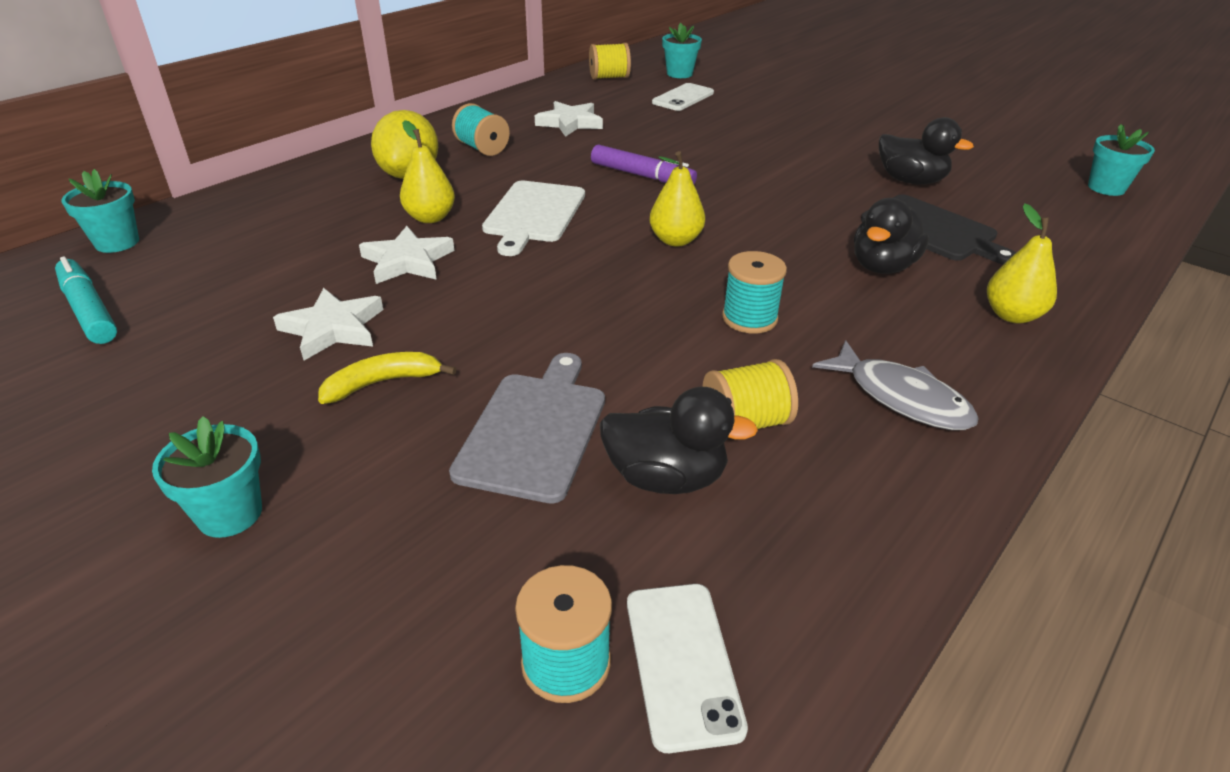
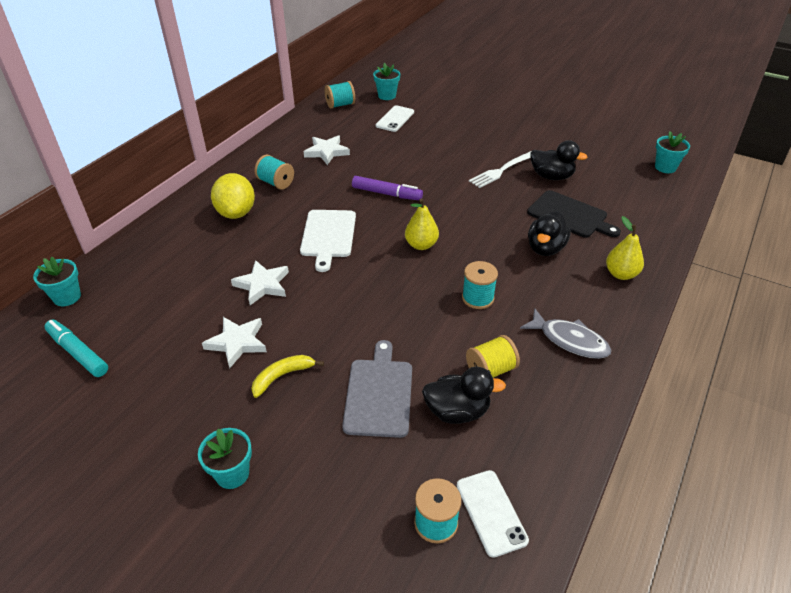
camera: 10 degrees left, 5 degrees up
(430, 218) = (263, 248): yellow pear -> none
(609, 77) = (340, 105): yellow spool -> turquoise spool
(830, 166) = (501, 170): none -> white fork

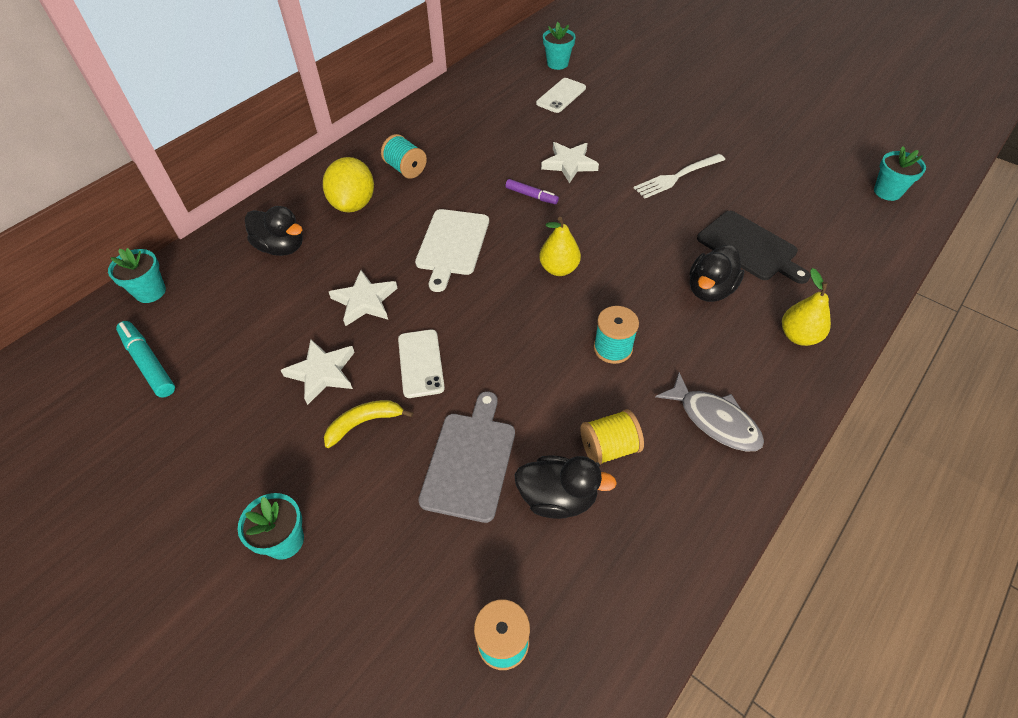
camera: 10 degrees right, 10 degrees up
(326, 152) = (472, 133): white star -> white star (569, 164)
(340, 105) = (500, 72): turquoise spool -> none
(387, 194) = (531, 196): purple marker -> purple marker, size x0.65
(491, 512) = (571, 639): white phone -> white phone (420, 363)
(551, 176) = (737, 191): black duck -> black duck (281, 247)

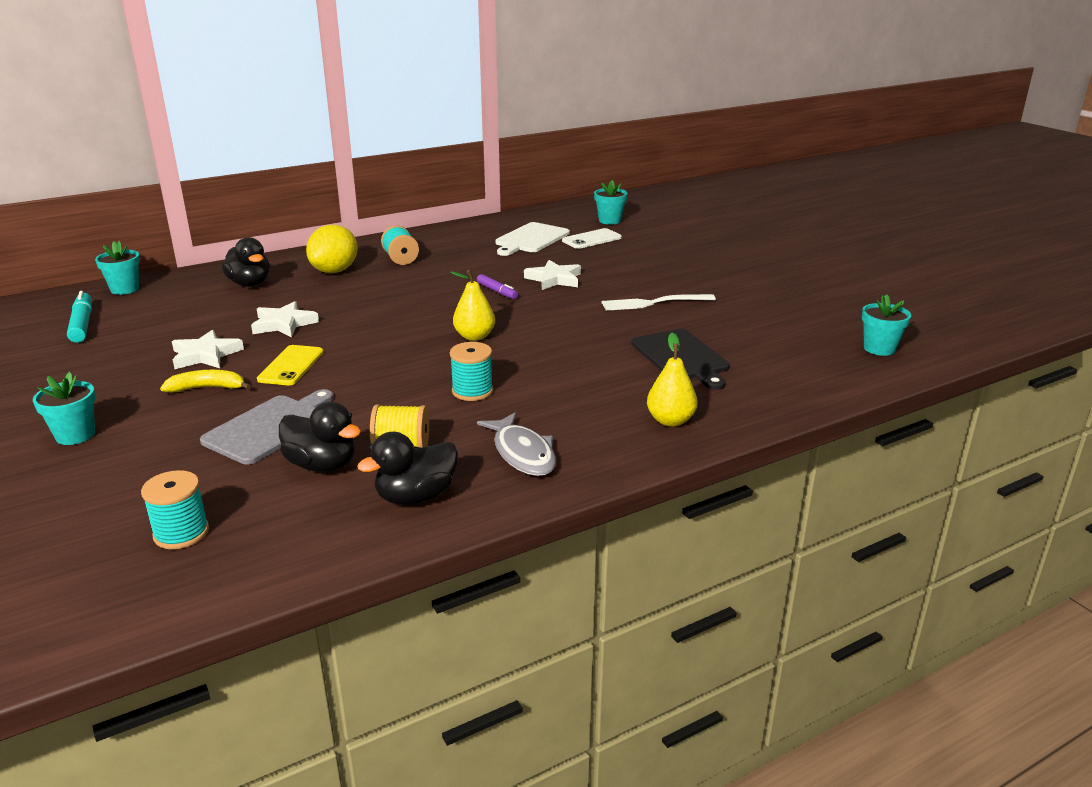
camera: 20 degrees right, 25 degrees down
(420, 363) = (291, 366): white phone -> yellow phone
(452, 245) = (393, 307): white cutting board -> white cutting board (530, 239)
(710, 289) = (609, 375): black duck -> black duck (416, 497)

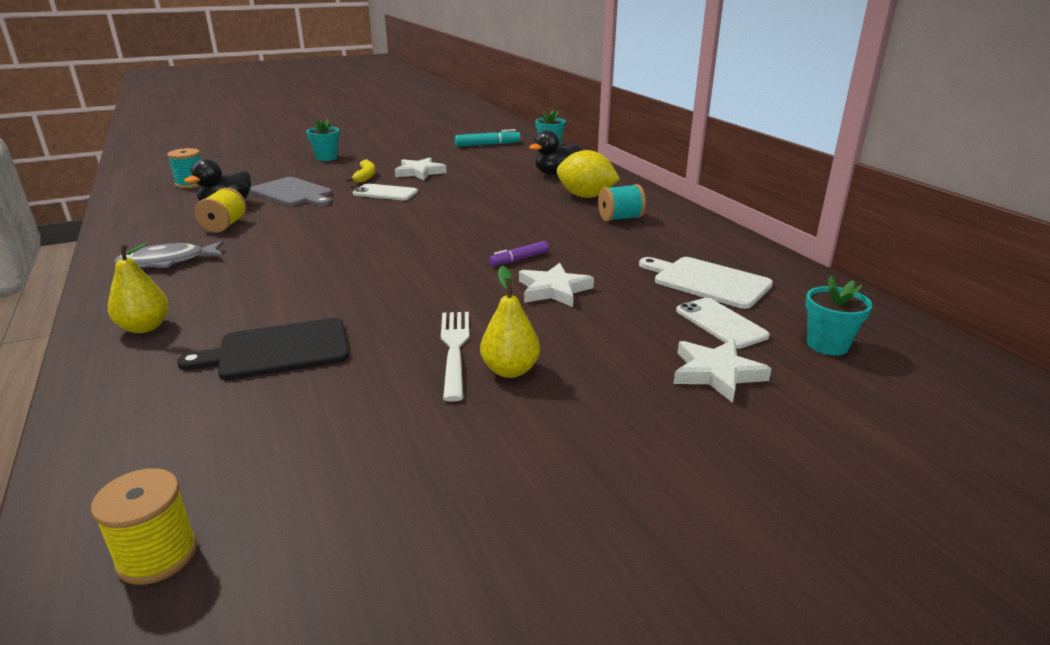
camera: 95 degrees right, 0 degrees up
(283, 324) = (466, 187): white star -> white star (716, 373)
(291, 366) = (385, 193): yellow phone -> white phone
(416, 497) = (154, 230): black duck -> none
(472, 391) = (291, 246): turquoise spool -> none
(474, 337) = (403, 248): yellow pear -> yellow pear (510, 370)
(879, 348) = (157, 555): turquoise flower pot -> yellow spool

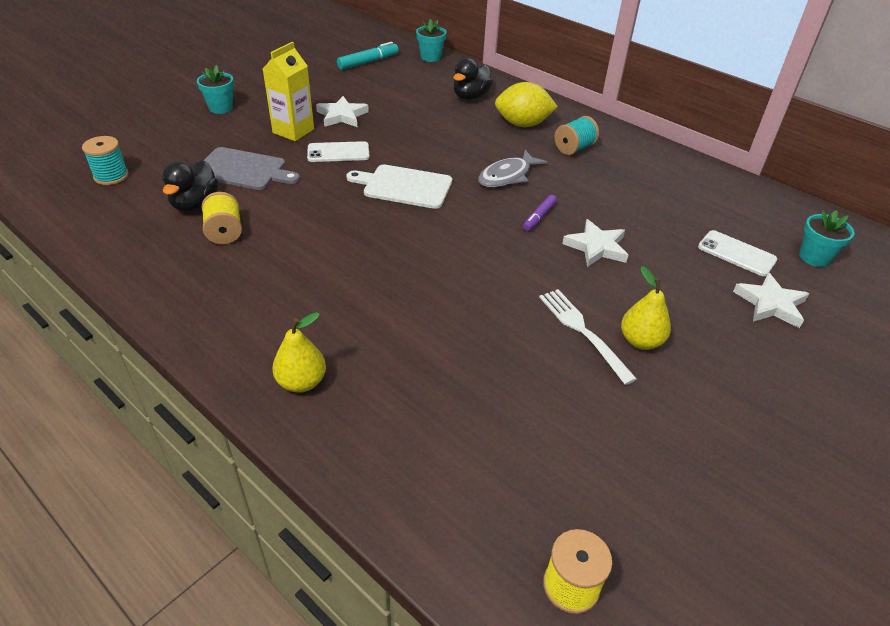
camera: 25 degrees left, 15 degrees up
(167, 262) = (224, 296): grey fish -> grey fish (507, 176)
(278, 350) = (449, 373): black cutting board -> none
(365, 176) = (293, 131): yellow banana -> yellow carton
(708, 281) = (695, 210): white cutting board -> white cutting board (404, 186)

